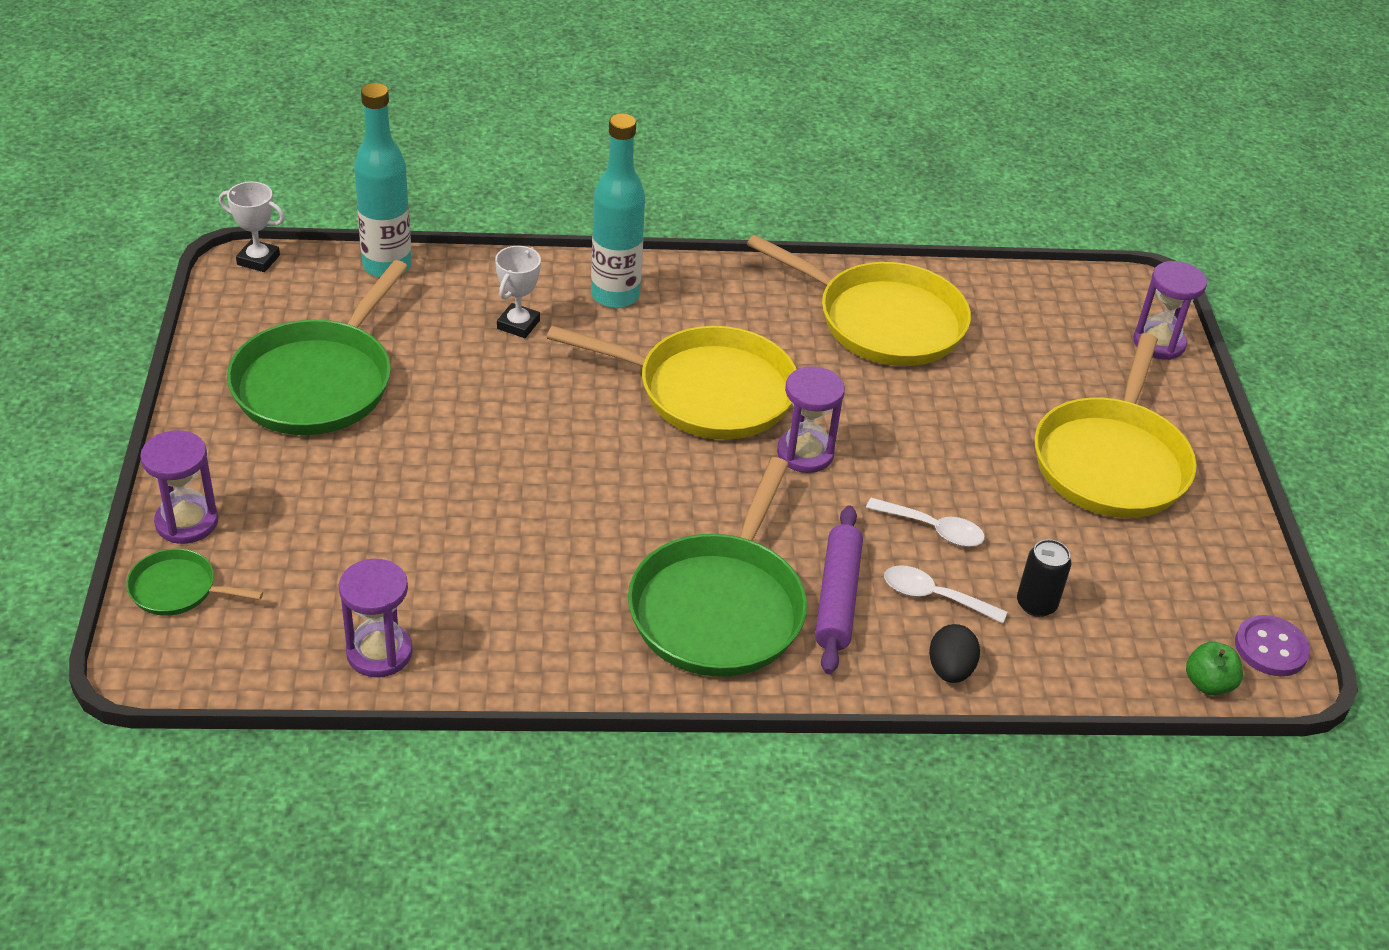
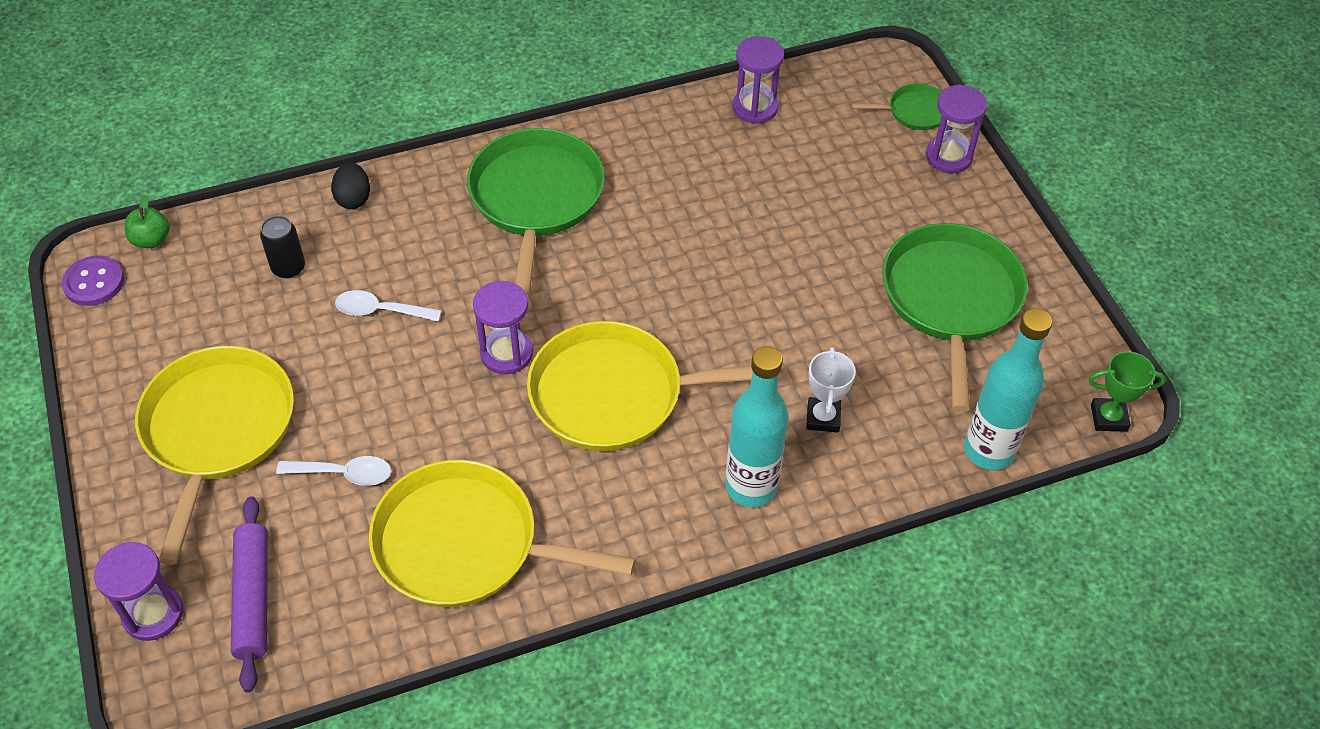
camera: 165 degrees right, 10 degrees up
(258, 260) = (1109, 418): white trophy -> green trophy
(837, 597) = (449, 230): purple rolling pin -> purple rolling pin (253, 598)
(934, 596) = (372, 252): white spoon -> white spoon (344, 473)

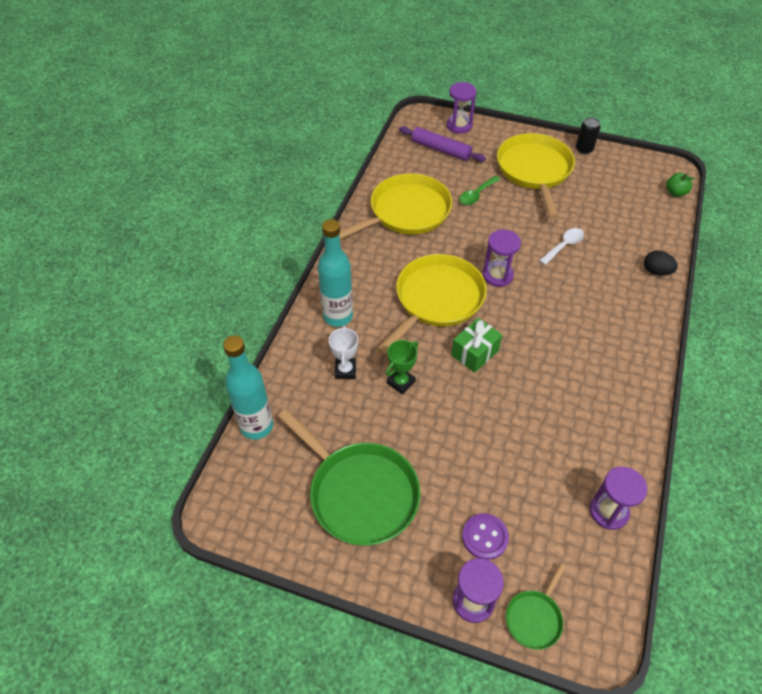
camera: 130 degrees right, 0 degrees up
(94, 282) = (658, 167): purple button -> purple button (485, 537)
(217, 430) = (534, 170): yellow pan -> yellow pan turned 135 degrees counterclockwise
(288, 268) = (620, 228): black can -> black can (584, 149)
(344, 473) = (476, 195): white spoon -> green spoon
(536, 198) = (601, 344): green pan -> none
(665, 306) = (475, 353): none -> green gift
(823, 418) = (345, 370): white trophy -> white trophy turned 45 degrees clockwise
(1109, 418) = (213, 503): green trophy -> green trophy (401, 382)

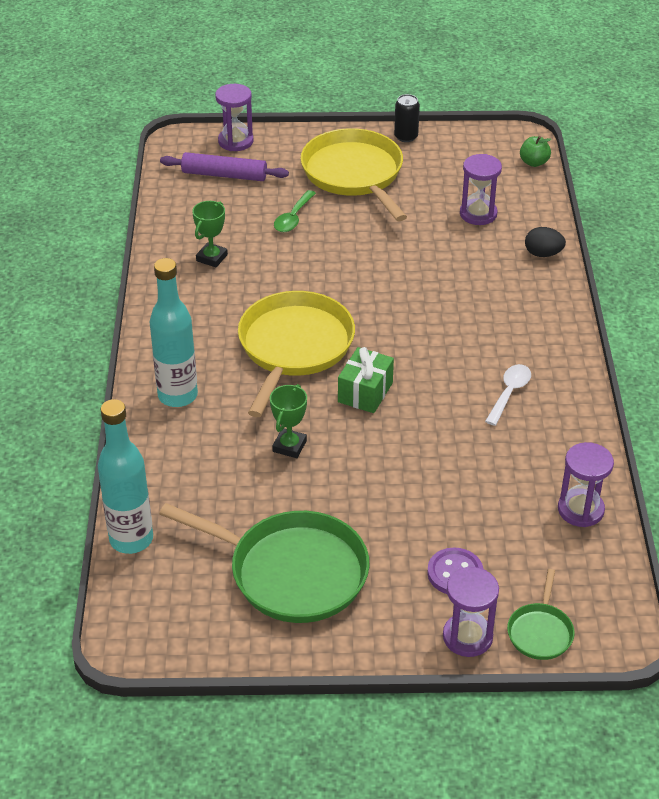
camera: 20 degrees left, 10 degrees down
(345, 370) = (215, 451): white trophy -> none
(406, 212) = (211, 258): yellow pan -> green trophy
(497, 275) = (357, 302): purple hourglass -> purple hourglass (478, 214)
(564, 246) = (424, 251): white spoon -> white spoon (509, 393)

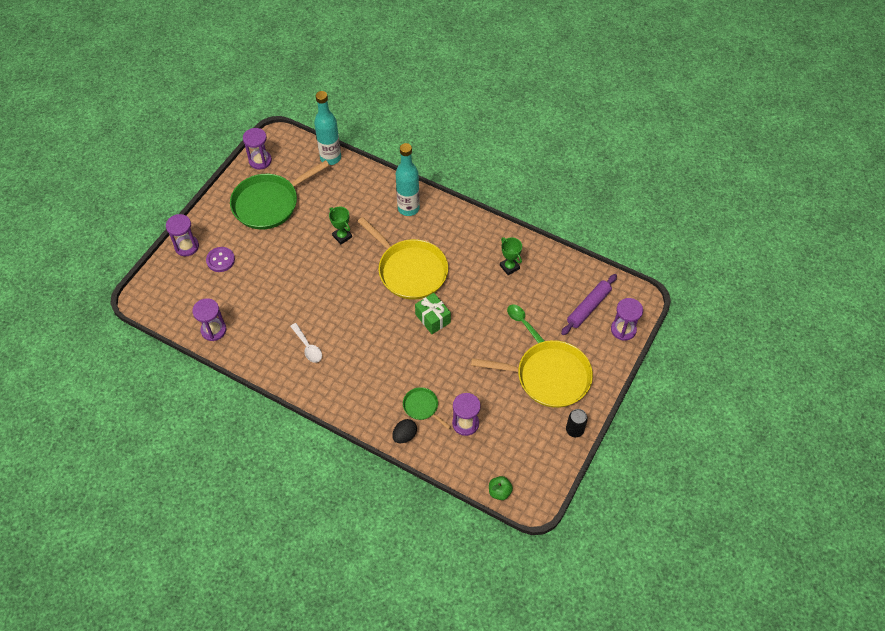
camera: 120 degrees right, 15 degrees up
(203, 638) = (260, 161): none -> purple hourglass
(365, 392) = (355, 284): green gift -> green gift (433, 318)
(540, 632) = (167, 273): green pan -> green pan (422, 407)

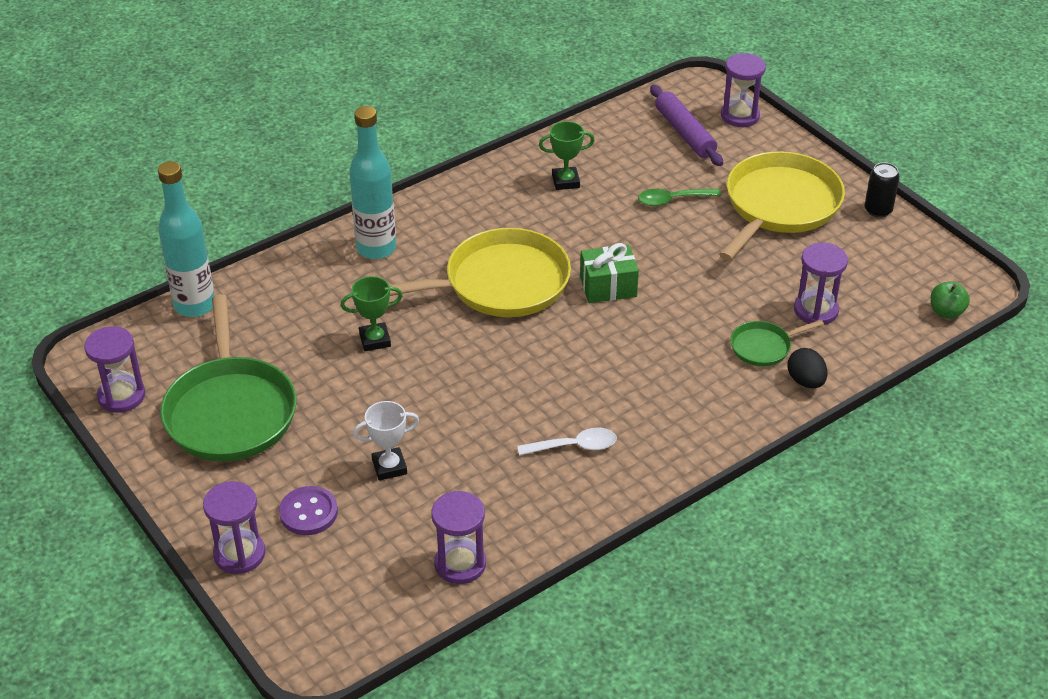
camera: 65 degrees left, 15 degrees down
(261, 278) = (389, 467): none -> white trophy

